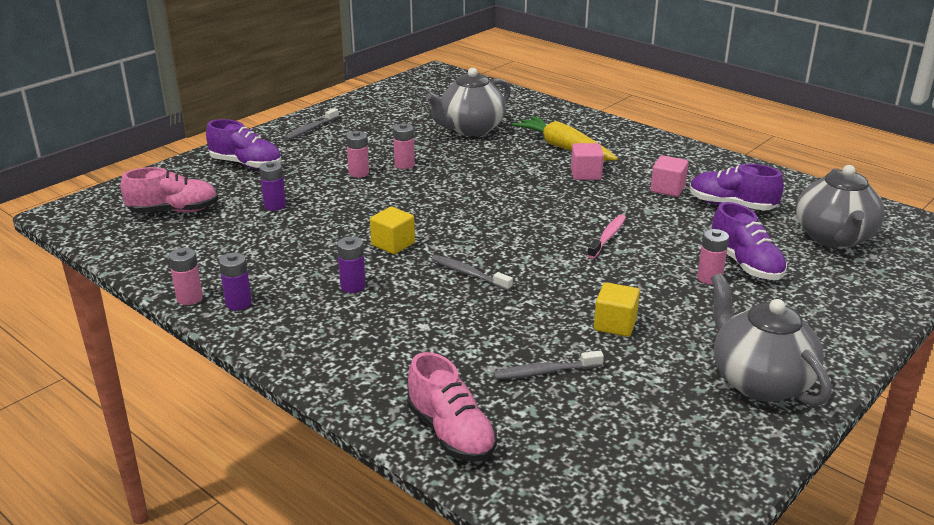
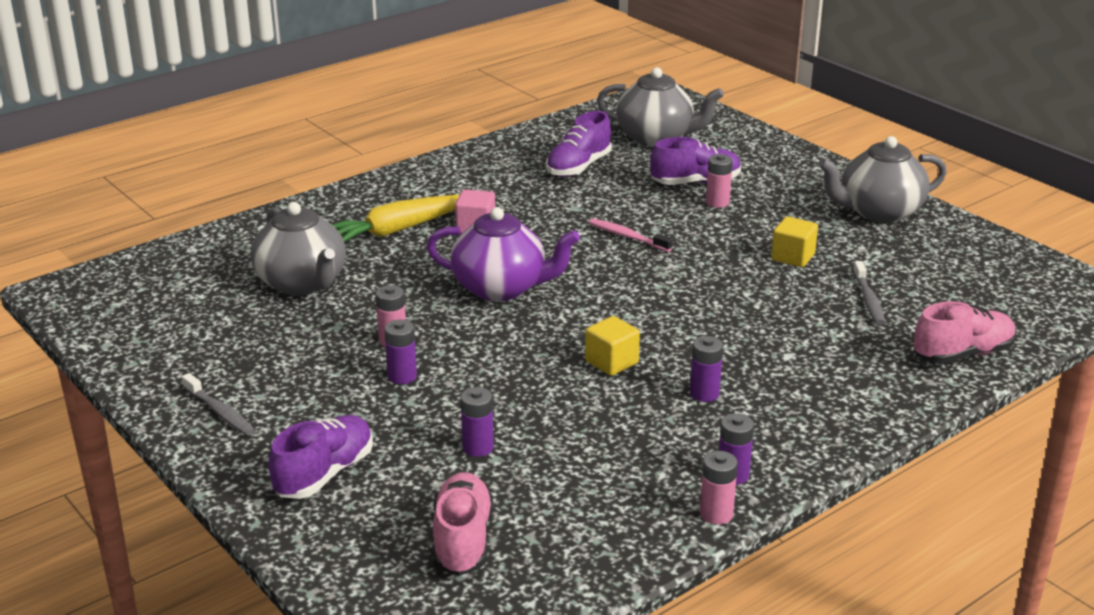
camera: 80 degrees left, 0 degrees up
(358, 173) = (402, 376): pink battery -> purple battery
(468, 274) = (689, 320): grey toothbrush -> none
(491, 193) = (501, 288): none -> purple teapot
(667, 189) = (530, 190): pink cube -> none

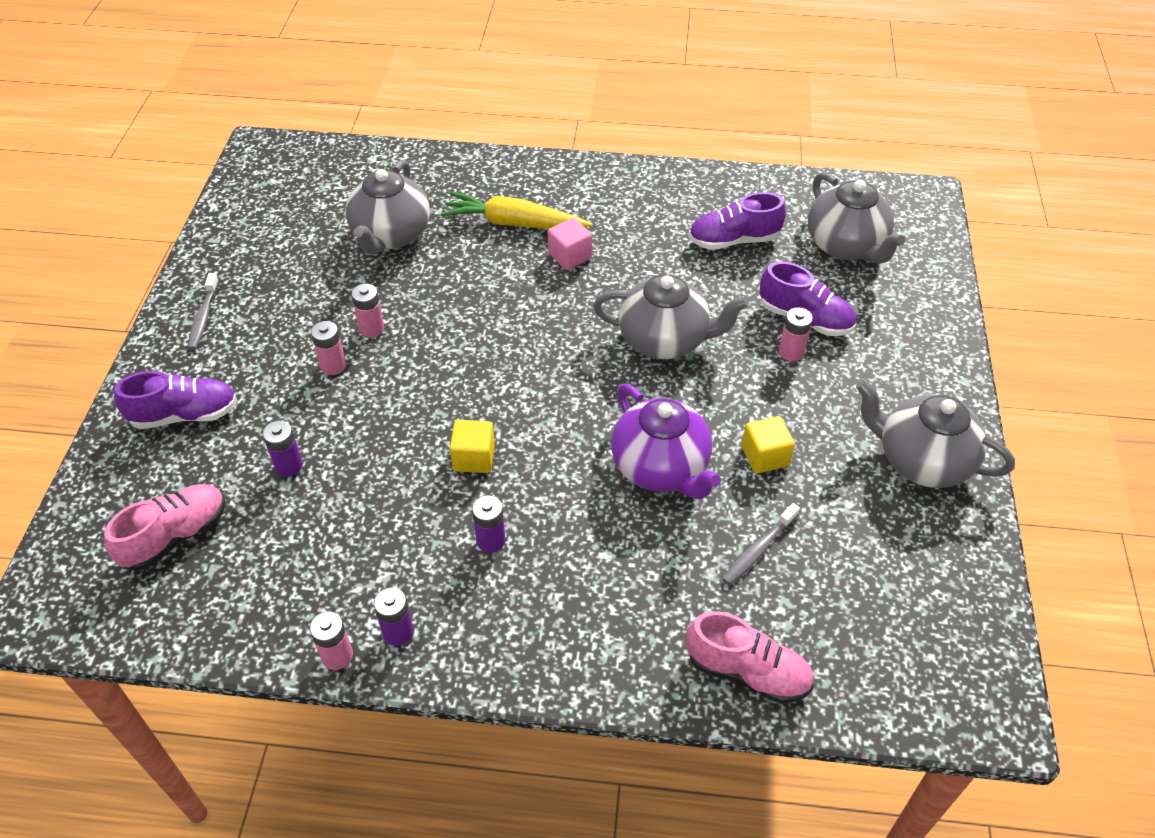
camera: 45 degrees right, 20 degrees up
(402, 376) = (333, 366): purple battery -> pink battery
(501, 288) = (503, 329): purple teapot -> purple teapot (661, 468)
(627, 236) = (665, 340): pink toothbrush -> grey teapot

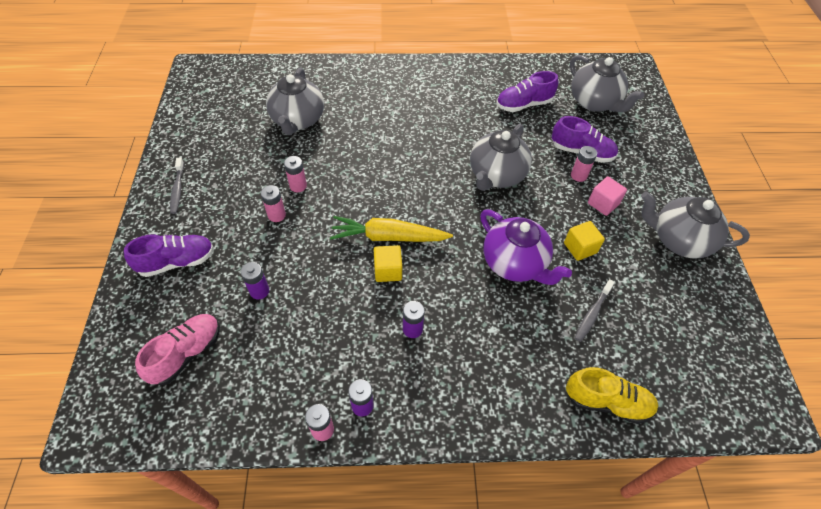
camera: 10 degrees left, 5 degrees up
(515, 223) = (379, 105): yellow carrot -> yellow carrot (388, 237)
(570, 256) = (421, 124): pink cube -> pink cube (603, 203)
(665, 340) = (496, 175): grey teapot -> grey teapot turned 120 degrees clockwise
(747, 671) = (607, 402): pink shoe -> yellow shoe

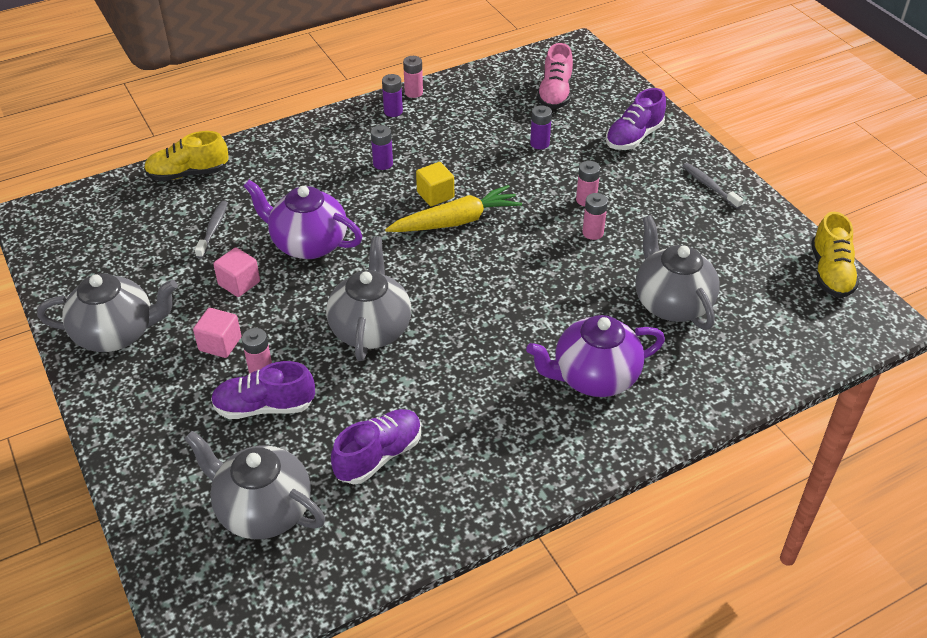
camera: 155 degrees right, 10 degrees down
(186, 101) = (830, 273): none -> yellow shoe
(381, 99) = (593, 377): none -> purple teapot
(580, 248) = (239, 283): yellow cube -> pink cube

